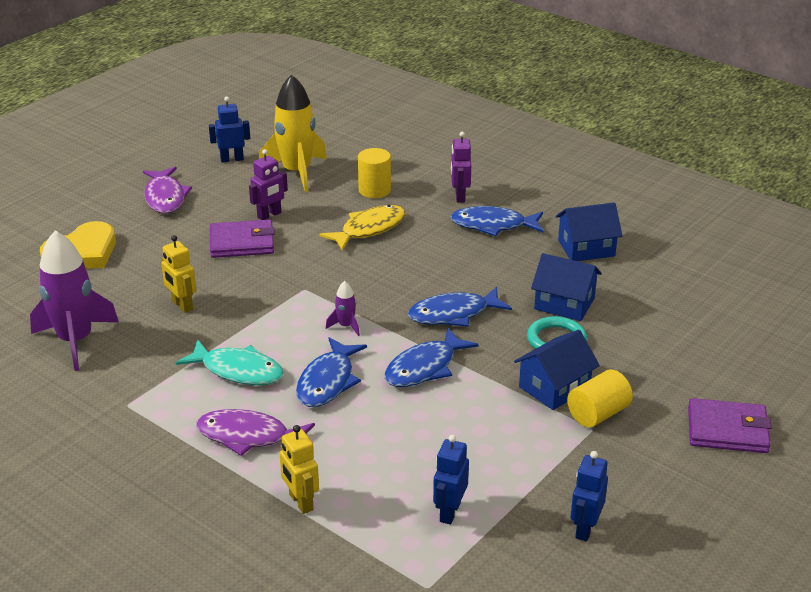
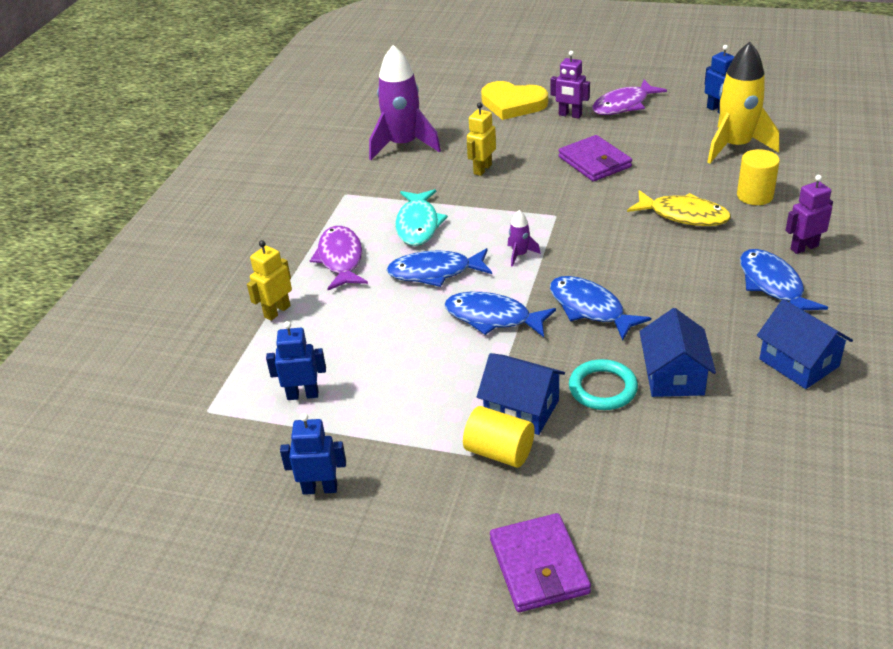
camera: 70 degrees right, 5 degrees up
(269, 215) = (650, 159): purple robot -> purple robot (570, 115)

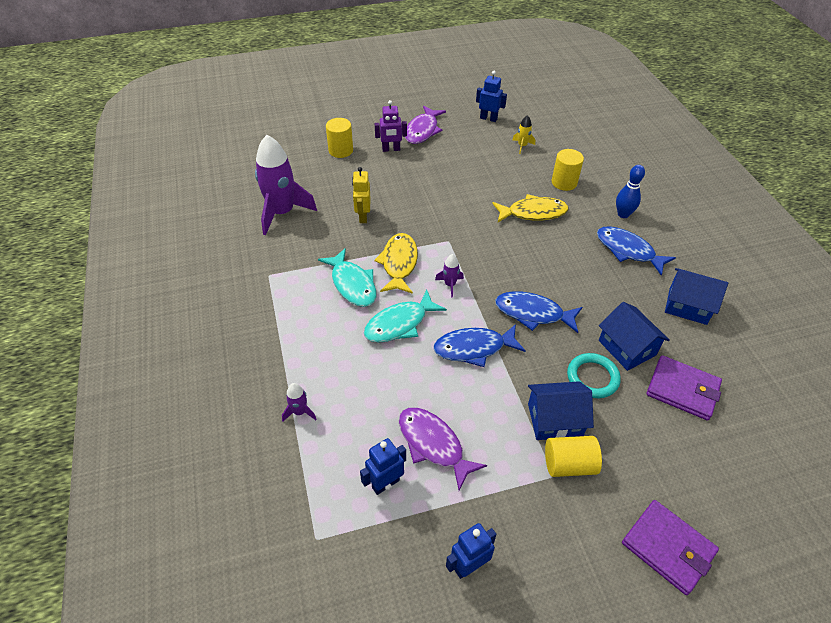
camera: 35 degrees left, 10 degrees up
(277, 311) = (300, 412): yellow robot -> purple rocket
(340, 259) = (314, 339): purple fish -> purple fish (433, 444)
(435, 272) = (399, 324): blue fish -> turquoise fish
(482, 220) = (399, 263): none -> yellow fish
(513, 104) = (340, 150): yellow heart -> yellow cylinder
(594, 162) = (440, 185): purple wallet -> purple wallet (682, 389)
(735, 147) = (522, 146): yellow rocket -> yellow rocket, size x0.43
(804, 247) = (623, 214): purple robot -> blue bowling pin

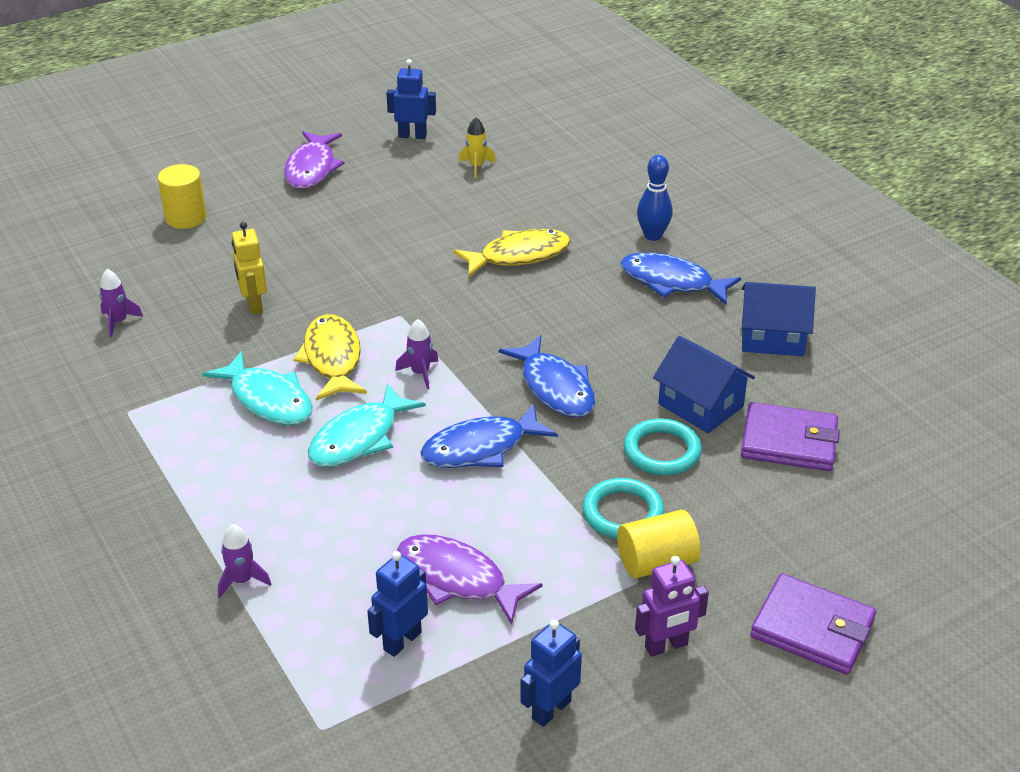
camera: 15 degrees left, 10 degrees down
(282, 213) = (118, 322): purple rocket -> purple rocket, size x0.43
(391, 149) = (269, 203): purple robot -> purple robot (666, 646)
(533, 313) = (555, 387): blue fish -> blue fish turned 120 degrees counterclockwise
(555, 420) = (622, 513): blue house -> turquoise ring
(564, 182) = (554, 207): yellow cylinder -> none

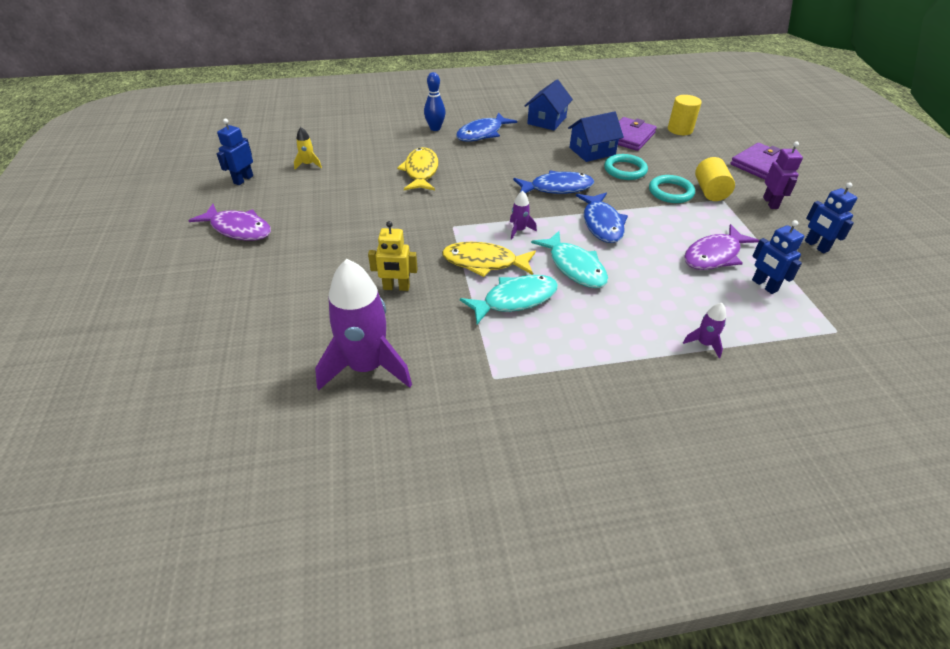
camera: 70 degrees left, 5 degrees up
(118, 322) = (366, 367): purple rocket -> purple rocket, size x2.33
(186, 218) = (243, 304): yellow cylinder -> yellow cylinder (680, 129)

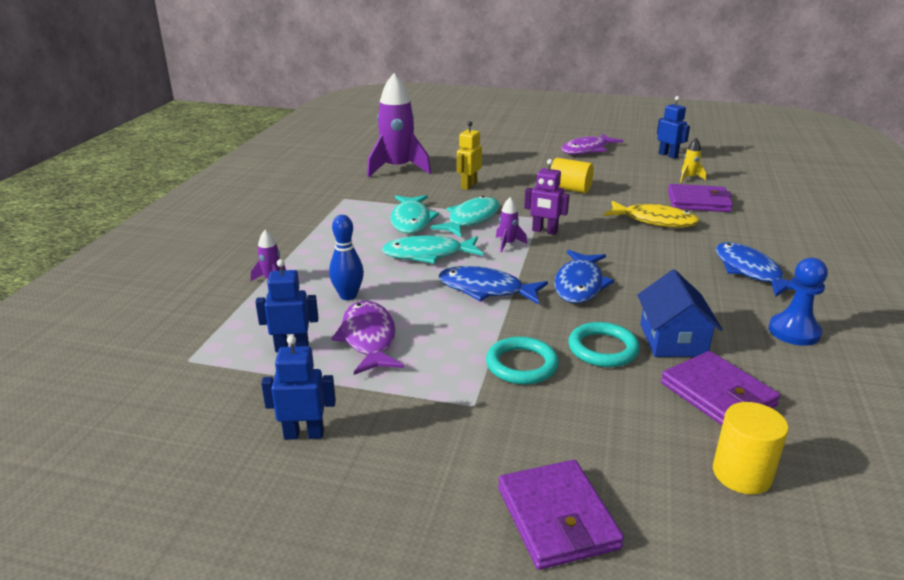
camera: 115 degrees right, 15 degrees down
(367, 157) = (698, 202): none -> purple wallet
(435, 128) = (770, 245): blue bowling pin -> blue bowling pin (348, 296)
(484, 262) = (471, 219): yellow fish -> turquoise fish
(547, 120) = (794, 332): blue house -> blue pawn
(710, 191) = (501, 403): yellow cylinder -> yellow cylinder (570, 189)
(770, 203) = (430, 452): purple robot -> purple robot (544, 231)

